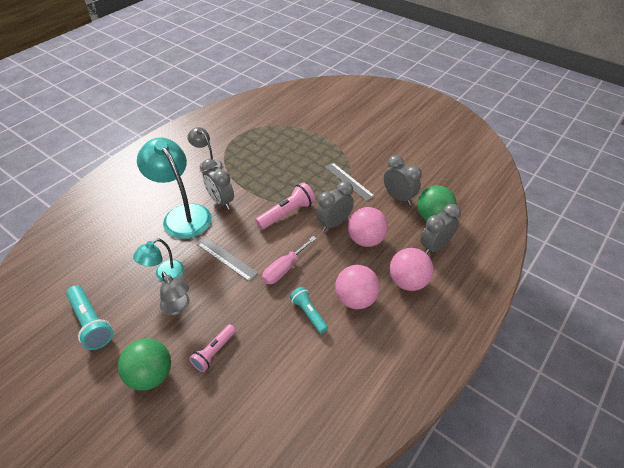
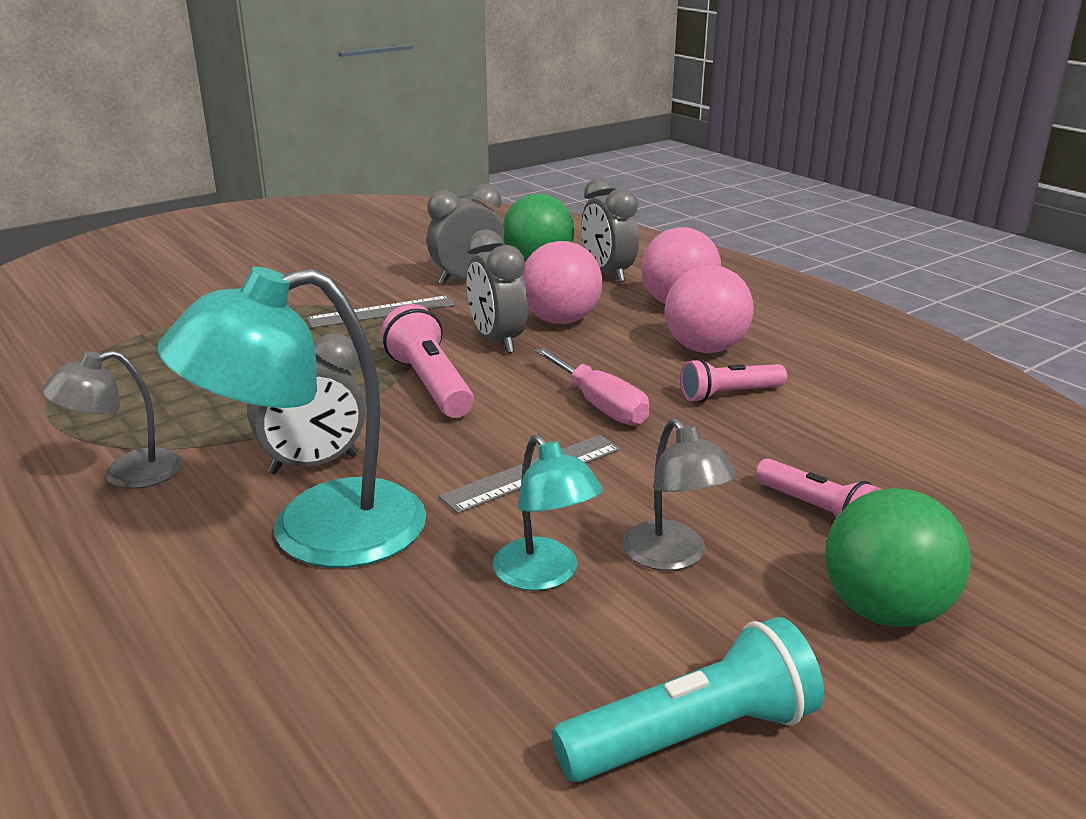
camera: 75 degrees left, 20 degrees down
(178, 307) = (673, 557): grey lamp -> grey lamp turned 90 degrees clockwise
(308, 313) = (729, 394): turquoise flashlight -> pink flashlight

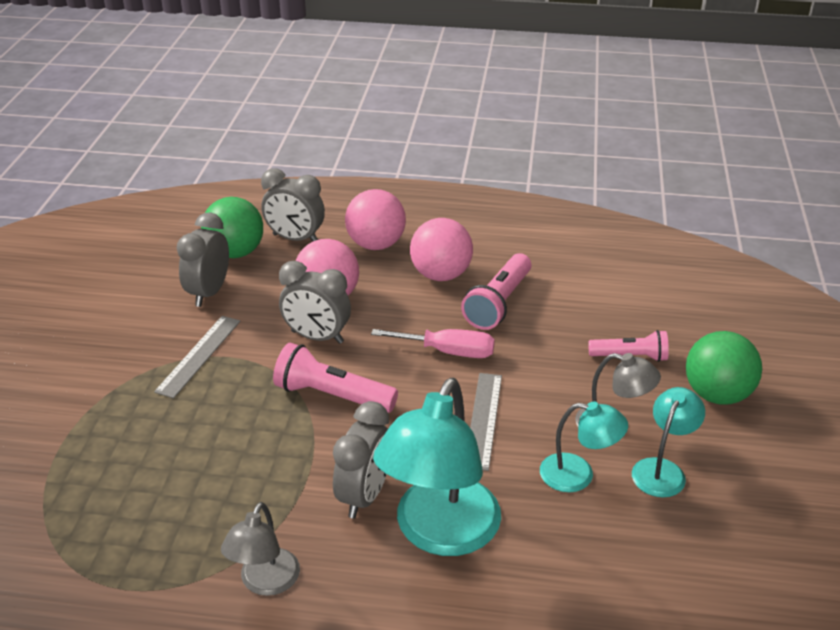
camera: 45 degrees left, 10 degrees up
(660, 635) = (662, 470): none -> turquoise lamp
(693, 736) = (733, 505): turquoise flashlight -> none
(729, 394) = (498, 303): pink flashlight -> pink flashlight, size x1.50

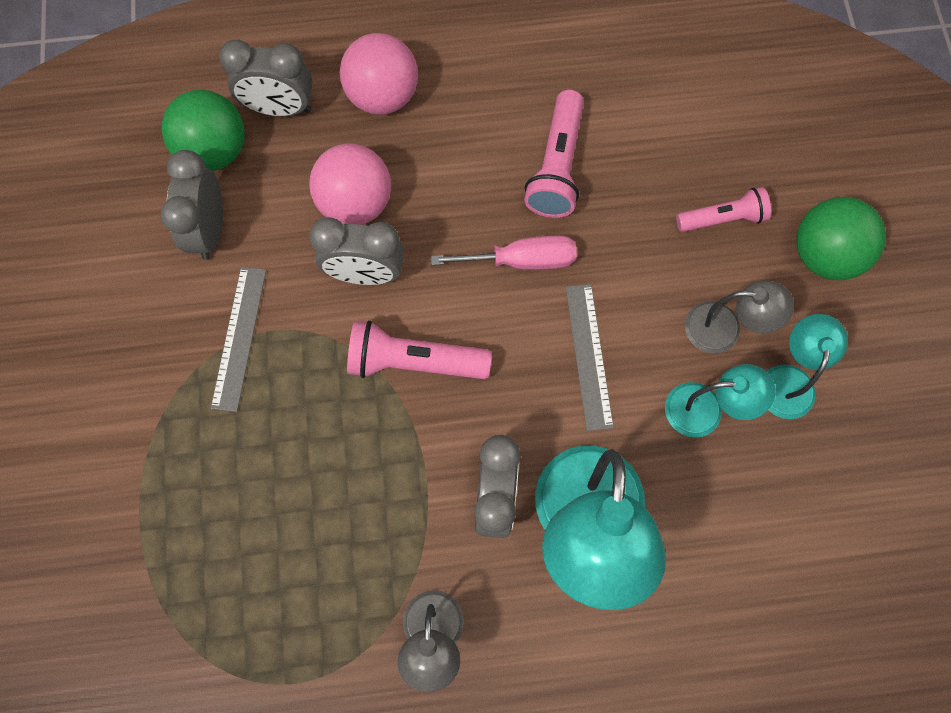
camera: 15 degrees left, 35 degrees up
(441, 275) = (476, 133): pink ball -> none

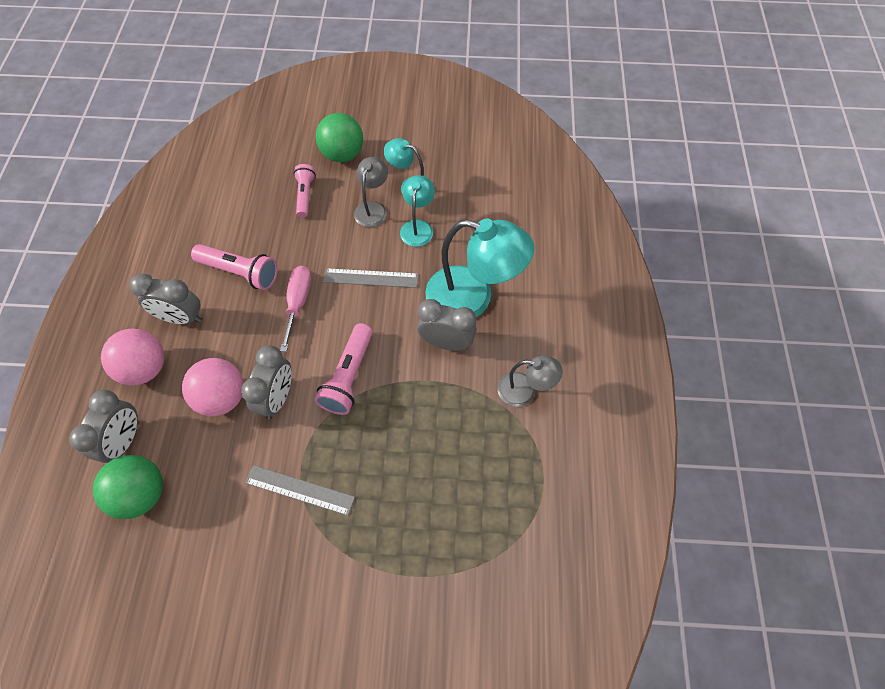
camera: 80 degrees left, 10 degrees down
(209, 230) = (207, 504): grey clock -> grey clock (181, 318)

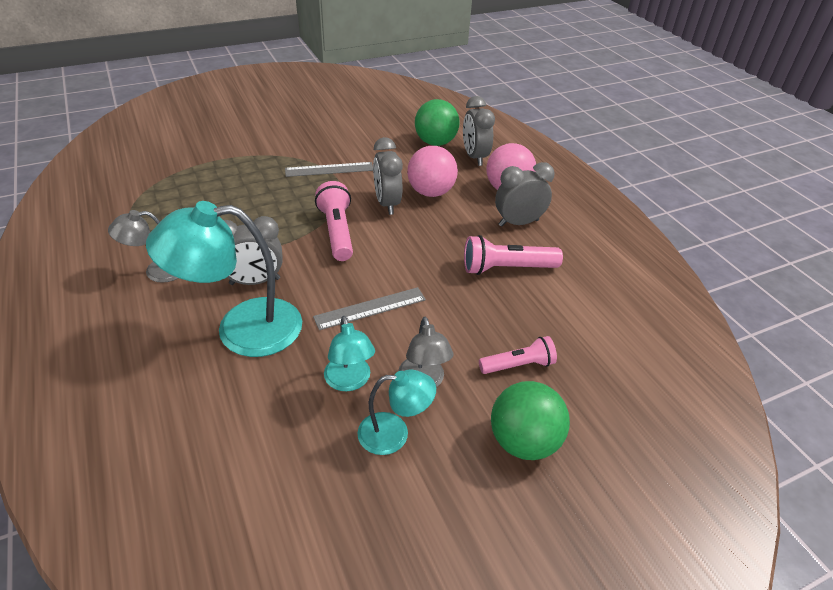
camera: 150 degrees right, 20 degrees down
(298, 303) = (427, 264): pink screwdriver -> none
(305, 195) = (518, 365): pink flashlight -> pink flashlight turned 75 degrees counterclockwise

